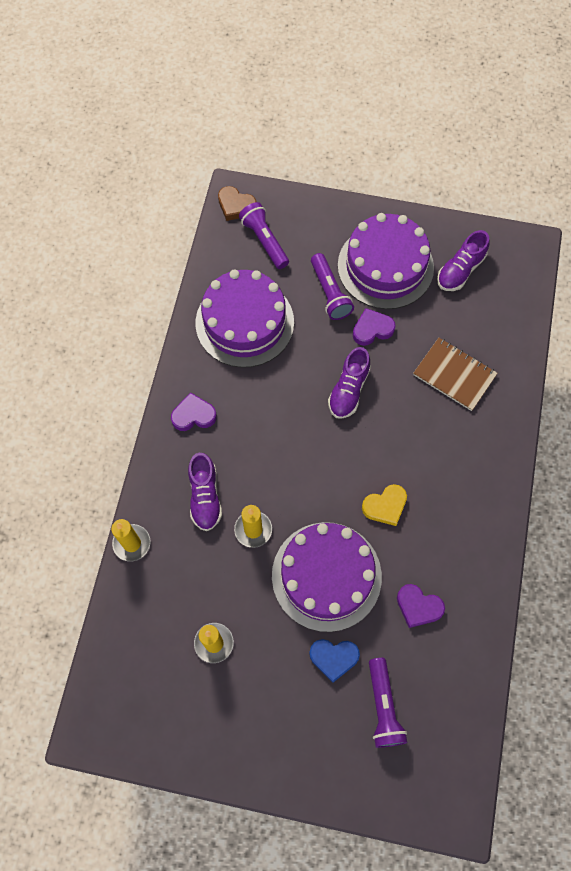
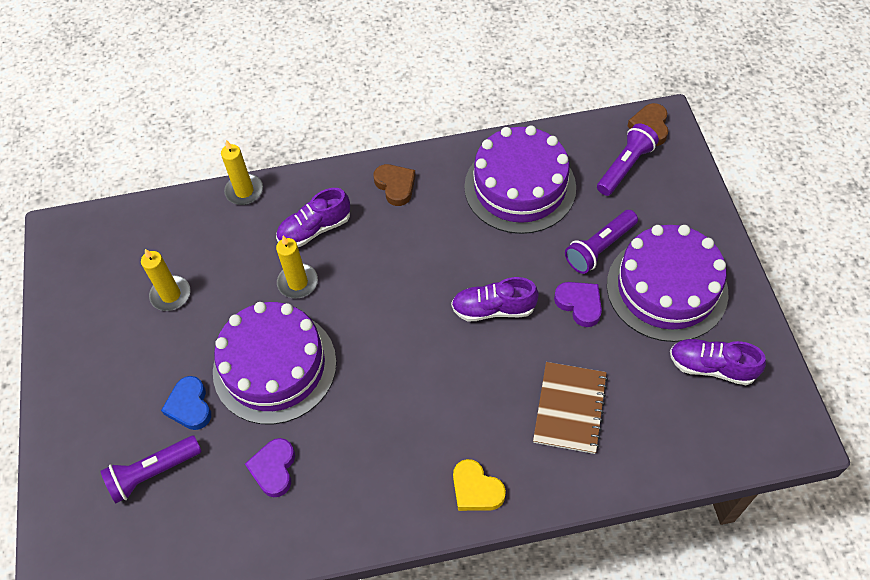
camera: 70 degrees right, 10 degrees down
(193, 415) = (395, 186): purple heart -> brown heart
(385, 506) = (375, 394): yellow heart -> yellow heart (476, 489)

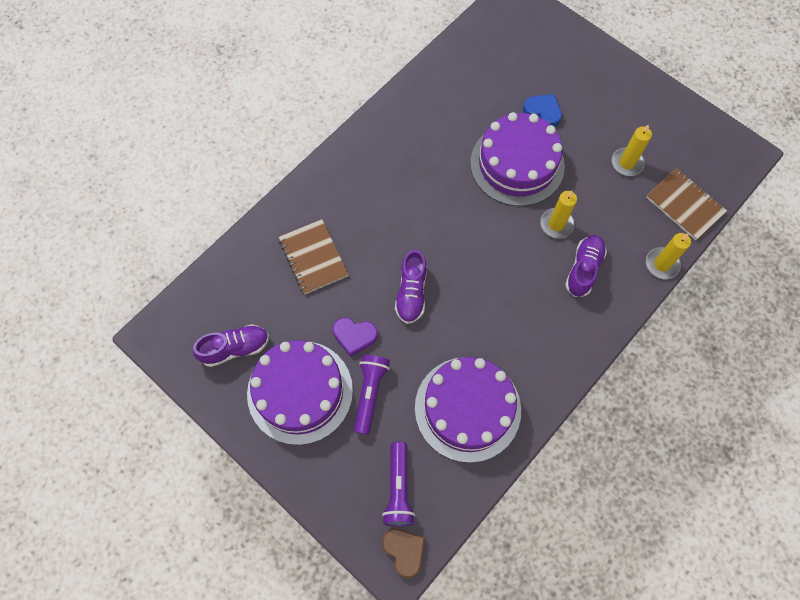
camera: 140 degrees right, 10 degrees up
(153, 473) = (525, 69): purple flashlight -> none
(167, 224) = (684, 205): none -> brown notebook
(274, 469) = (461, 112): purple heart -> none
(395, 186) = (560, 344): brown heart -> none
(476, 489) = (337, 174): yellow heart -> none
(493, 309) = (411, 293): purple shoe -> purple shoe turned 135 degrees clockwise

